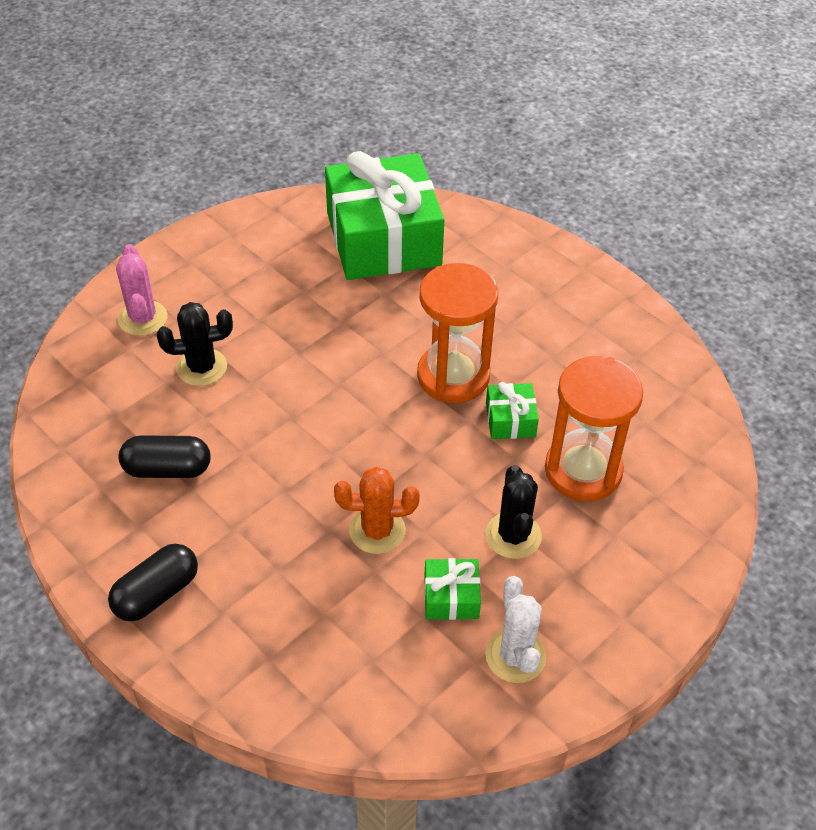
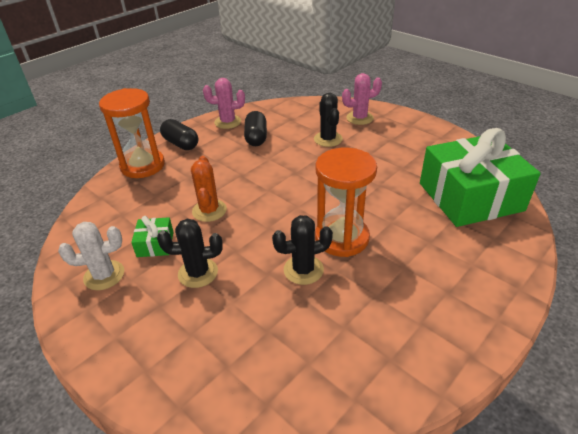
camera: 90 degrees right, 10 degrees down
(92, 516) = (228, 122): none -> pink cactus
(510, 420) = (303, 270): green gift -> black cactus
(583, 470) = (255, 314): orange hourglass -> orange hourglass (143, 166)

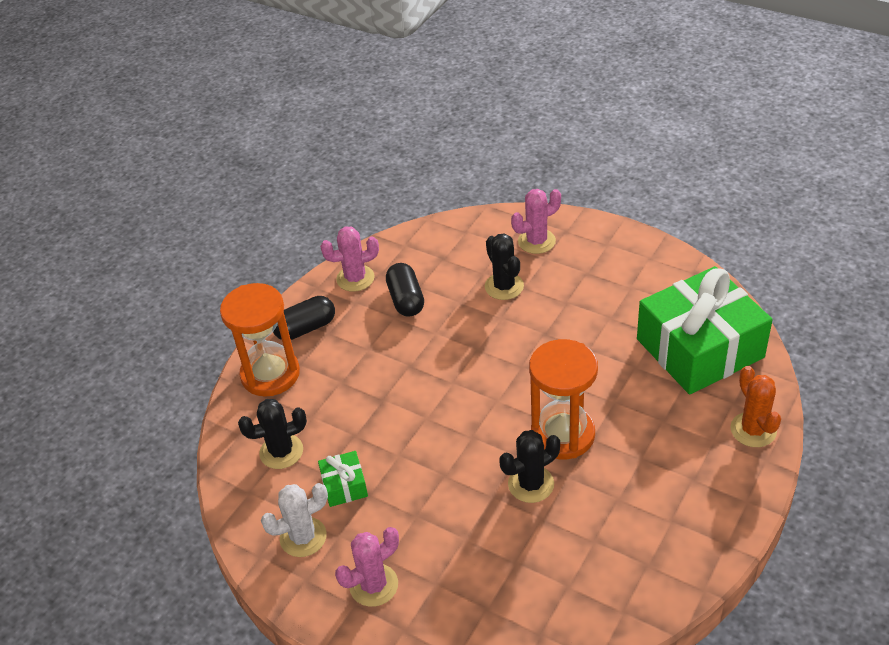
camera: 10 degrees left, 5 degrees up
(139, 325) = (374, 585): none -> pink cactus
(181, 144) = (305, 328): black capsule -> black capsule turned 60 degrees counterclockwise
(198, 273) = (412, 512): black cactus -> black cactus (281, 451)
(209, 210) = (390, 427): orange cactus -> orange cactus (753, 430)

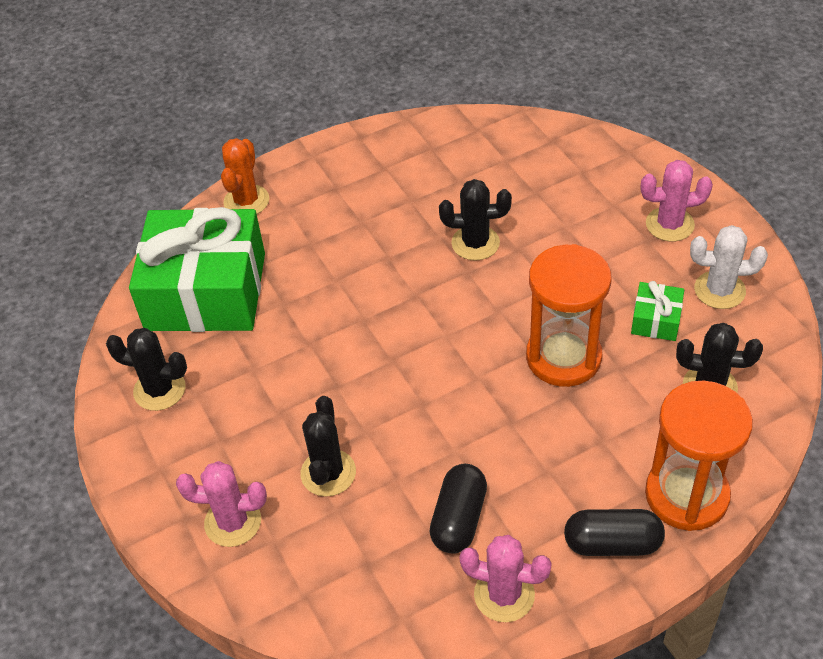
camera: 150 degrees left, 5 degrees up
(562, 434) = (410, 272): orange hourglass -> orange hourglass (563, 357)
(656, 279) = (159, 390): none -> black cactus

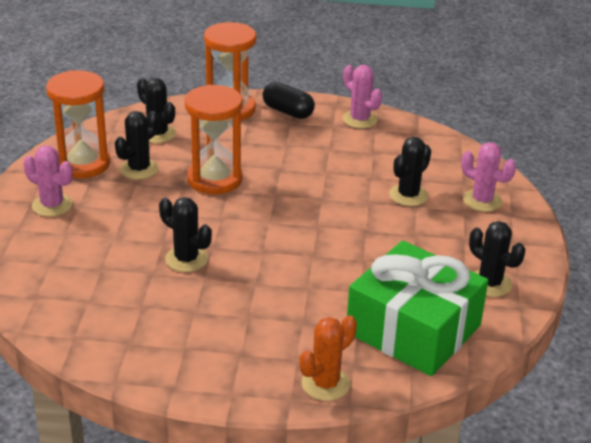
camera: 150 degrees left, 15 degrees down
(459, 519) = (353, 149): black capsule -> none
(656, 320) = (139, 169): green gift -> black cactus
(719, 290) = (83, 164): white cactus -> orange hourglass

